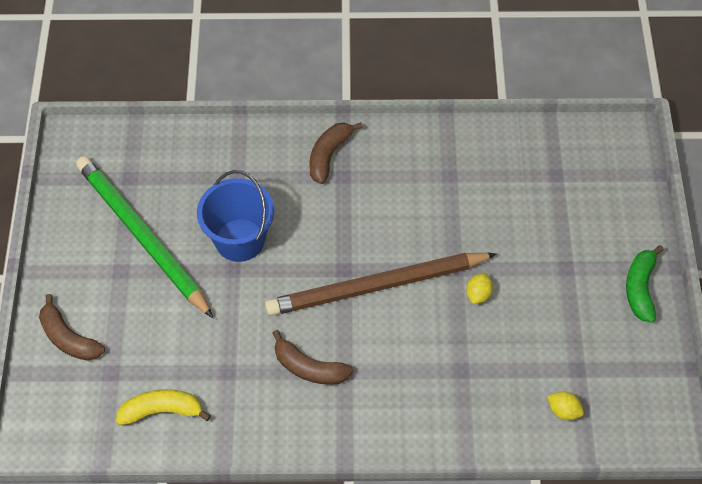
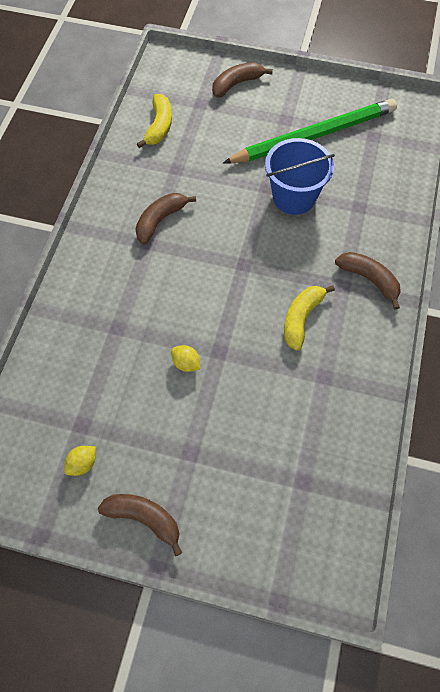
camera: 105 degrees right, 5 degrees up
(377, 286) = (219, 285): brown pencil -> none
(393, 205) = (301, 318): none -> yellow banana
(563, 411) = (47, 399): yellow lemon -> yellow lemon (82, 464)
(640, 288) = (144, 518): green banana -> brown banana

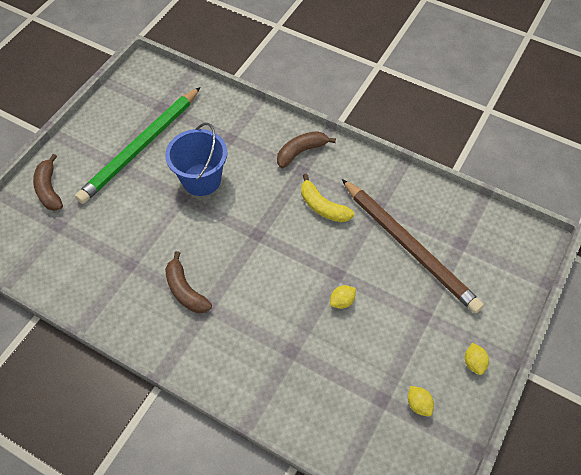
camera: 75 degrees left, 5 degrees down
(144, 518) = (473, 363): brown banana -> yellow lemon
(159, 126) = (69, 267): yellow banana -> none
(278, 422) = (409, 247): none -> brown pencil
(314, 136) = (141, 147): green pencil -> green pencil turned 135 degrees counterclockwise

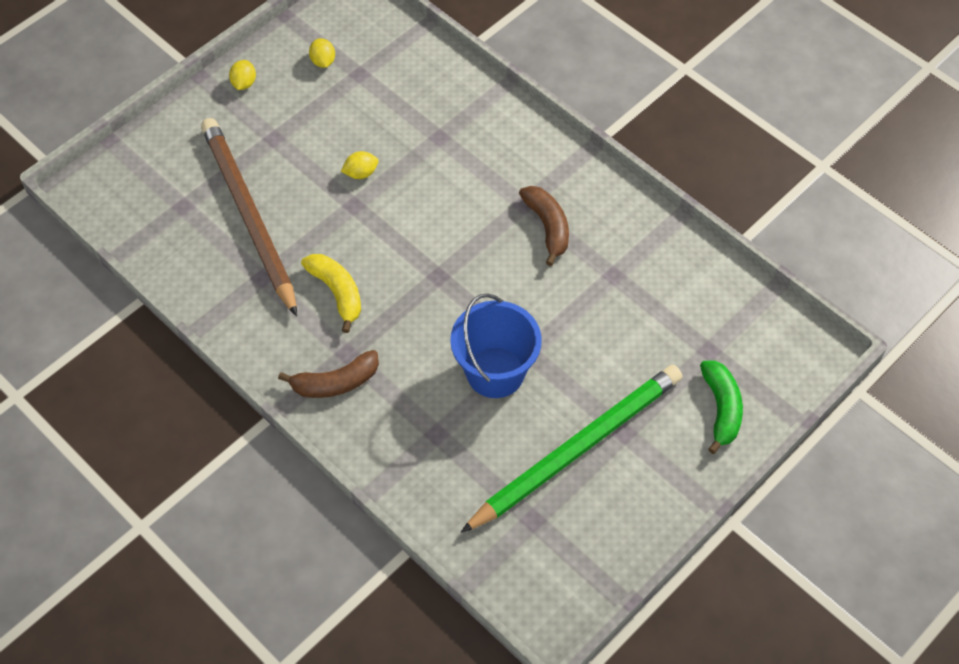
camera: 165 degrees left, 0 degrees up
(49, 189) = (721, 409): brown banana -> green banana

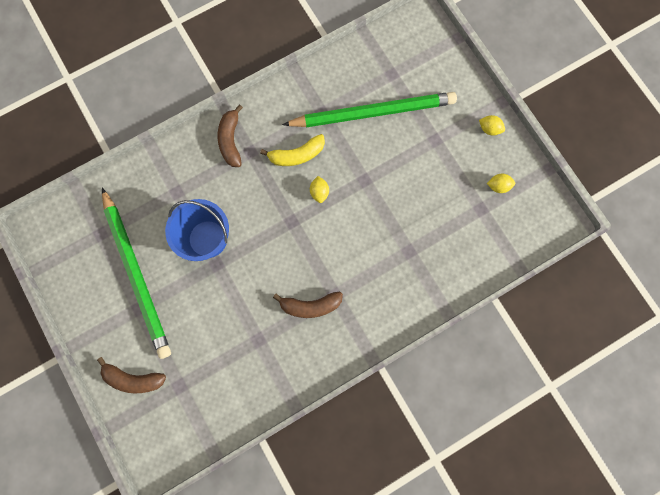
camera: 105 degrees right, 20 degrees up
(248, 216) = (373, 112): brown pencil -> green pencil
(361, 173) = (390, 190): yellow lemon -> yellow lemon (319, 192)
(721, 409) = (133, 378): green banana -> brown banana

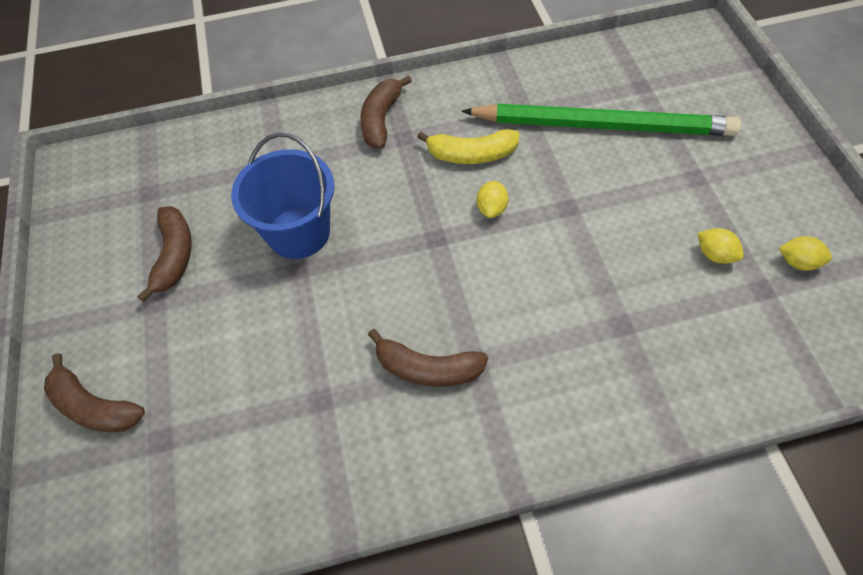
camera: 20 degrees right, 20 degrees down
(137, 274) = (174, 256): green pencil -> brown banana
(489, 129) = (790, 180): yellow lemon -> yellow lemon (715, 255)

